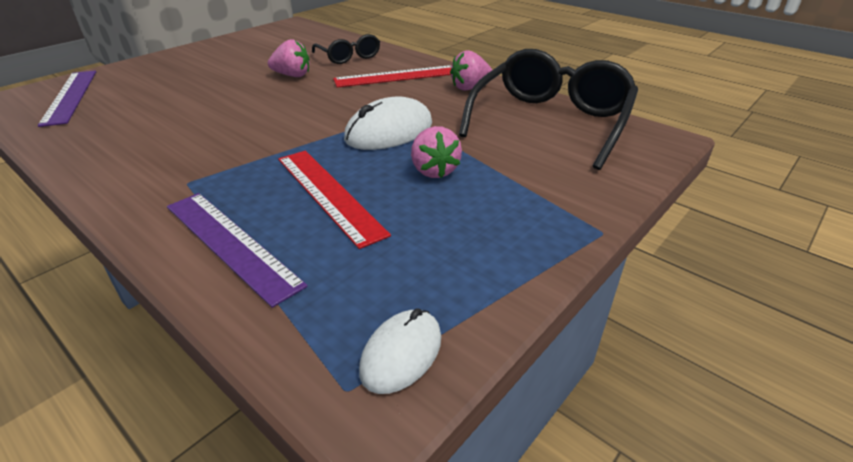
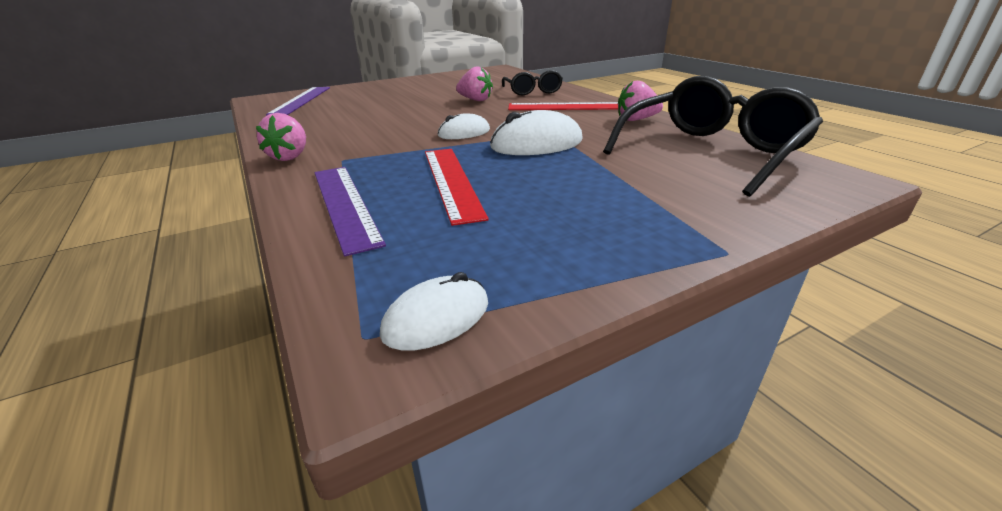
camera: 20 degrees right, 5 degrees down
(305, 125) = (464, 133): none -> white mouse
(434, 171) = (562, 176): pink strawberry -> pink strawberry (290, 157)

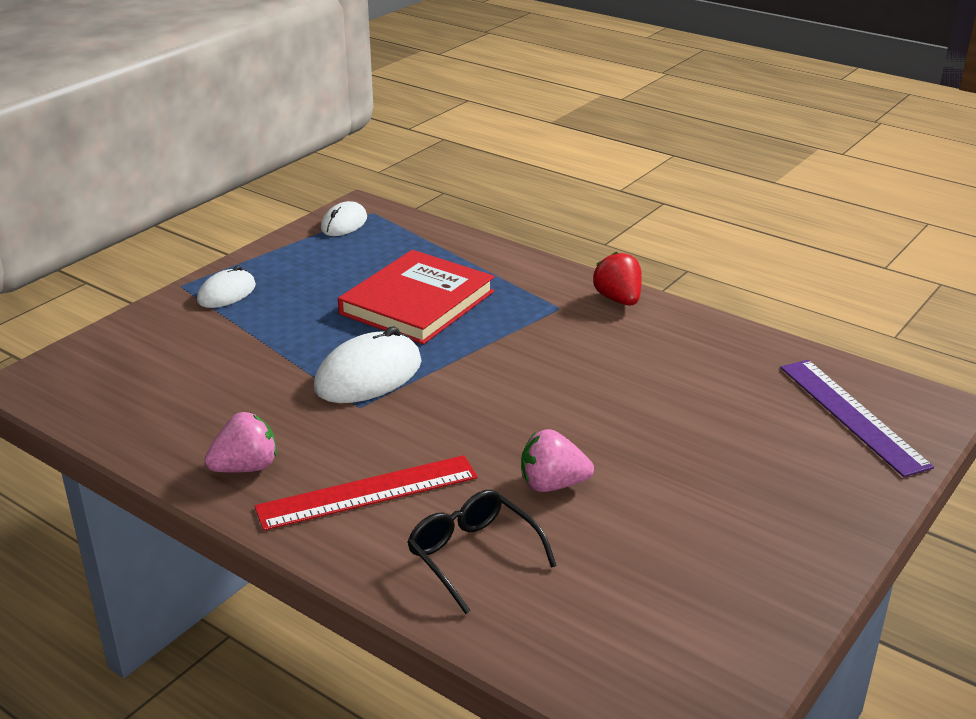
camera: 155 degrees right, 0 degrees up
(290, 157) = (618, 299): pink strawberry -> red strawberry
(345, 204) = (480, 265): purple ruler -> none
(451, 181) = (417, 303): red ruler -> red book
(464, 133) = (477, 379): white mouse -> white mouse (226, 293)
(711, 152) = (153, 402): black glasses -> none

